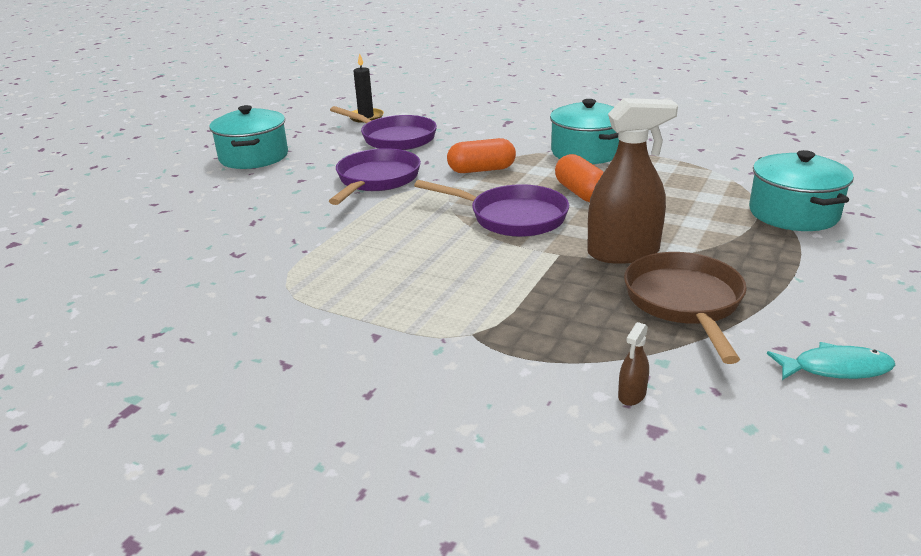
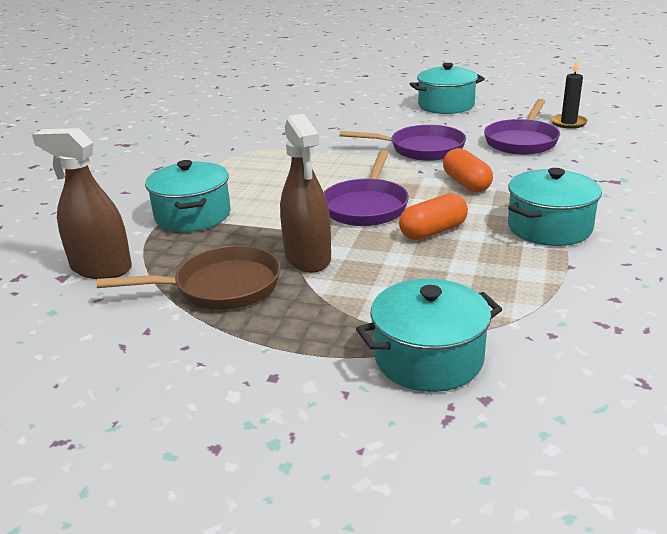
camera: 80 degrees right, 0 degrees up
(489, 325) = (193, 215): none -> turquoise pot
(632, 395) = (101, 268): brown spray bottle -> brown spray bottle, size x2.47
(835, 368) = (111, 355): turquoise fish -> none

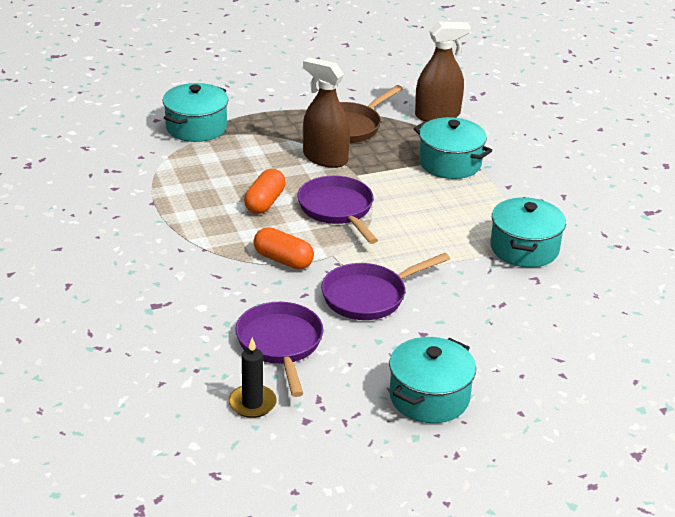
camera: 140 degrees right, 5 degrees up
(549, 227) = (184, 232): turquoise pot -> turquoise pot (524, 248)

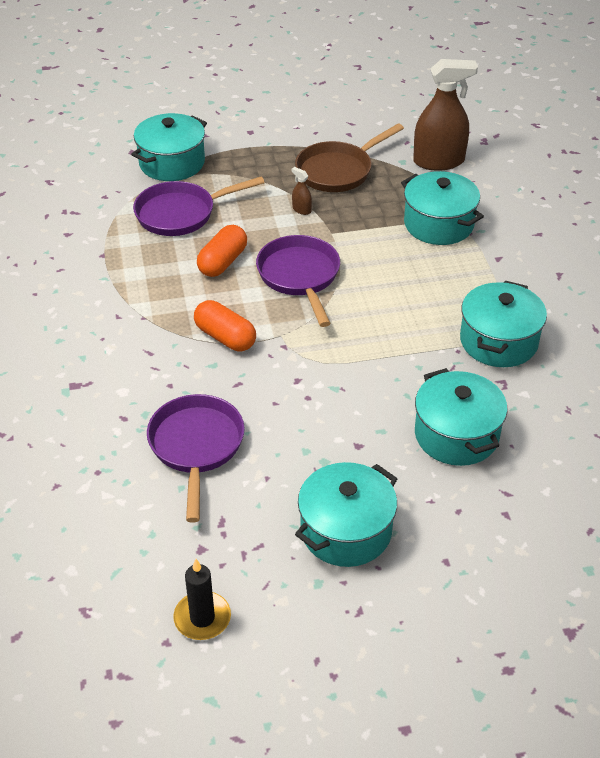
camera: 10 degrees right, 10 degrees up
(252, 403) = (147, 521): black candle -> black candle (202, 618)
(325, 158) = (301, 210): brown spray bottle -> brown spray bottle, size x0.40
(369, 296) = (308, 391): purple pan -> purple pan (181, 214)
(506, 320) = (456, 435): none -> turquoise pot

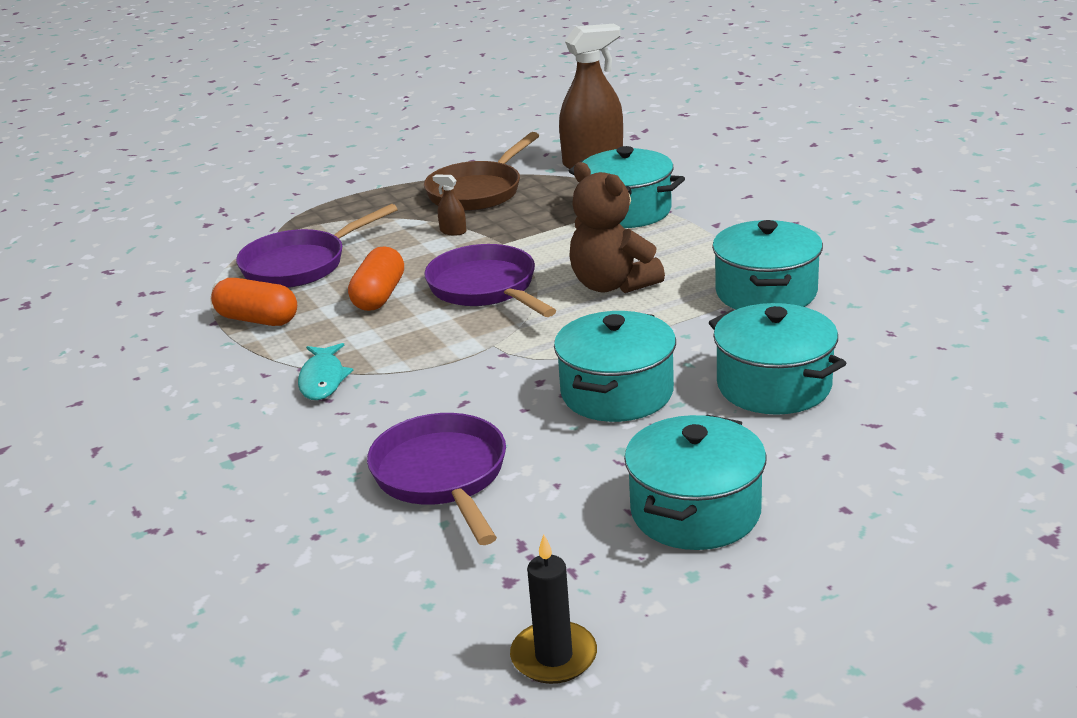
camera: 15 degrees left, 15 degrees down
(154, 333) = (323, 379): none -> turquoise fish
(172, 163) = (265, 224): turquoise pot -> turquoise pot (617, 393)
(225, 337) = (421, 363): orange capsule -> orange capsule (257, 319)
(391, 300) = (612, 285): none -> brown teddy bear

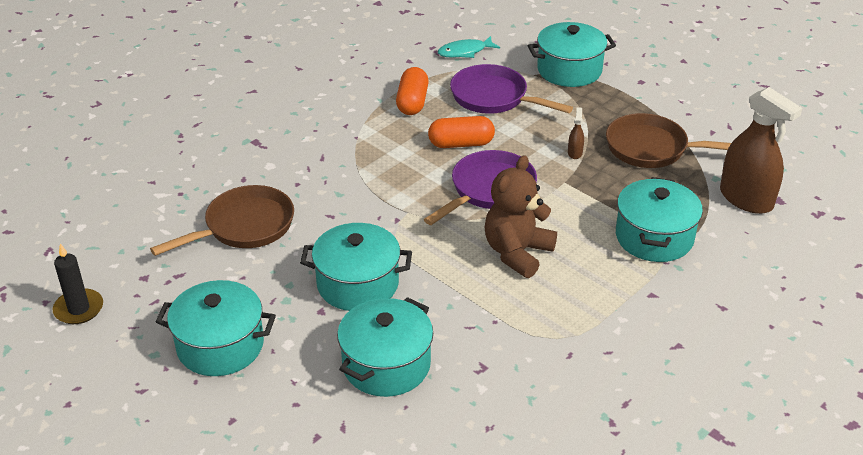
camera: 70 degrees right, 10 degrees up
(323, 379) = (344, 150): turquoise fish -> turquoise fish (465, 52)
(442, 476) = (244, 227): purple pan -> brown pan
(766, 292) = (535, 342): turquoise pot -> turquoise pot (569, 70)

